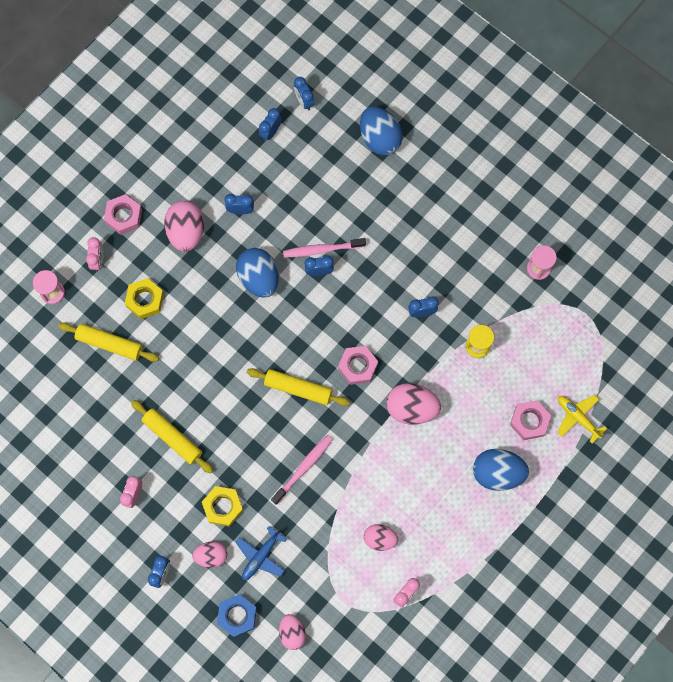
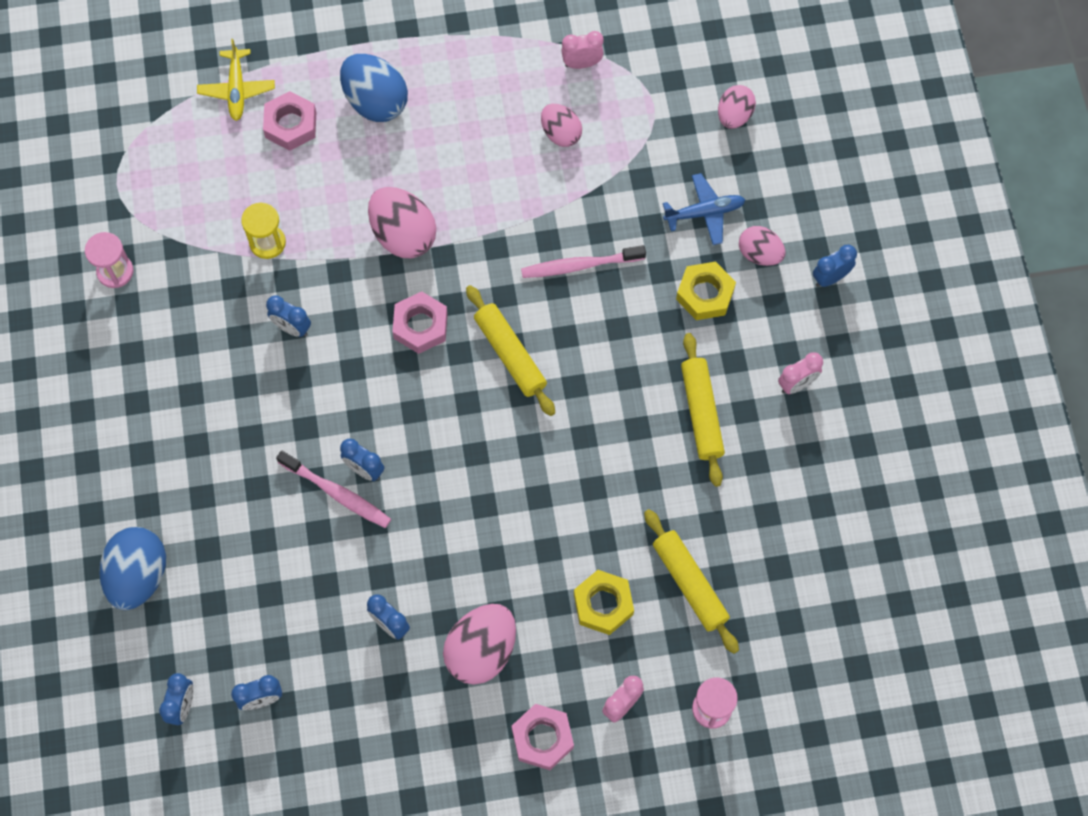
camera: 140 degrees left, 5 degrees down
(237, 616) = (780, 175): blue nut -> none
(259, 278) = (443, 519): blue egg -> none

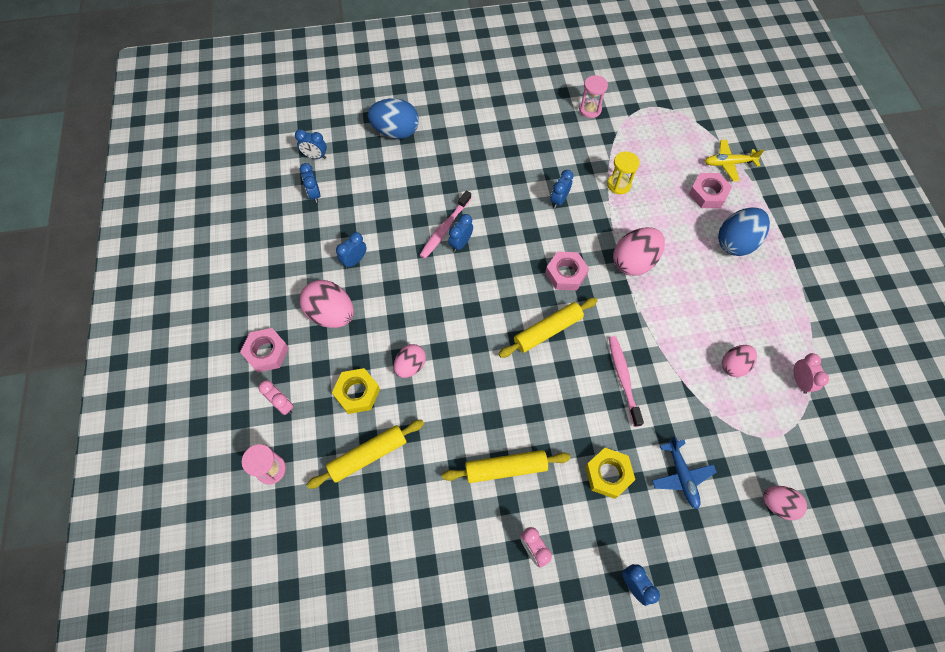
camera: 90 degrees right, 5 degrees down
(759, 254) = (649, 522): pink egg -> pink egg (410, 366)

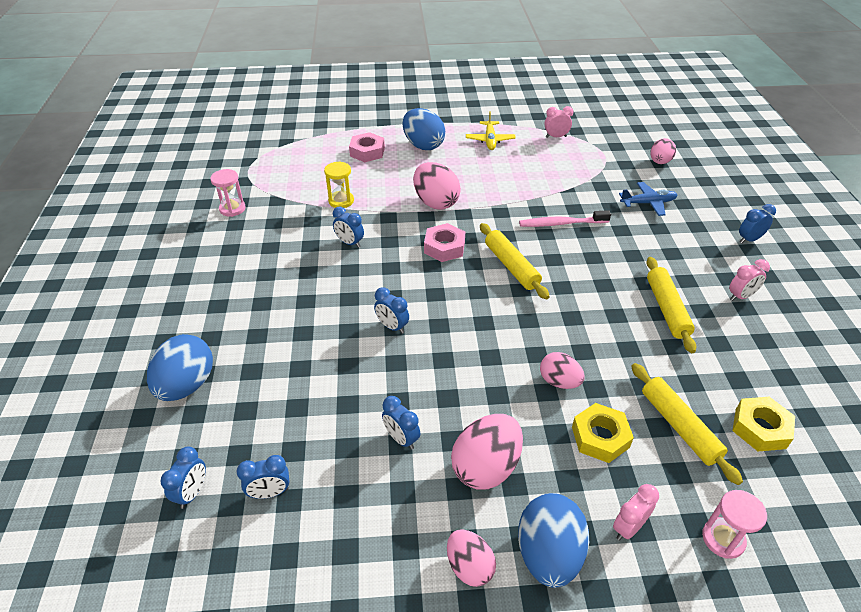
camera: 85 degrees left, 20 degrees down
(266, 352) = (548, 554): pink nut -> blue egg
(444, 229) = (367, 340): pink toothbrush -> none
(608, 474) = (656, 243): yellow nut -> yellow nut (760, 428)
(728, 163) = (336, 136): yellow plane -> yellow plane (490, 140)
(734, 365) = (544, 164): pink egg -> pink egg (469, 566)

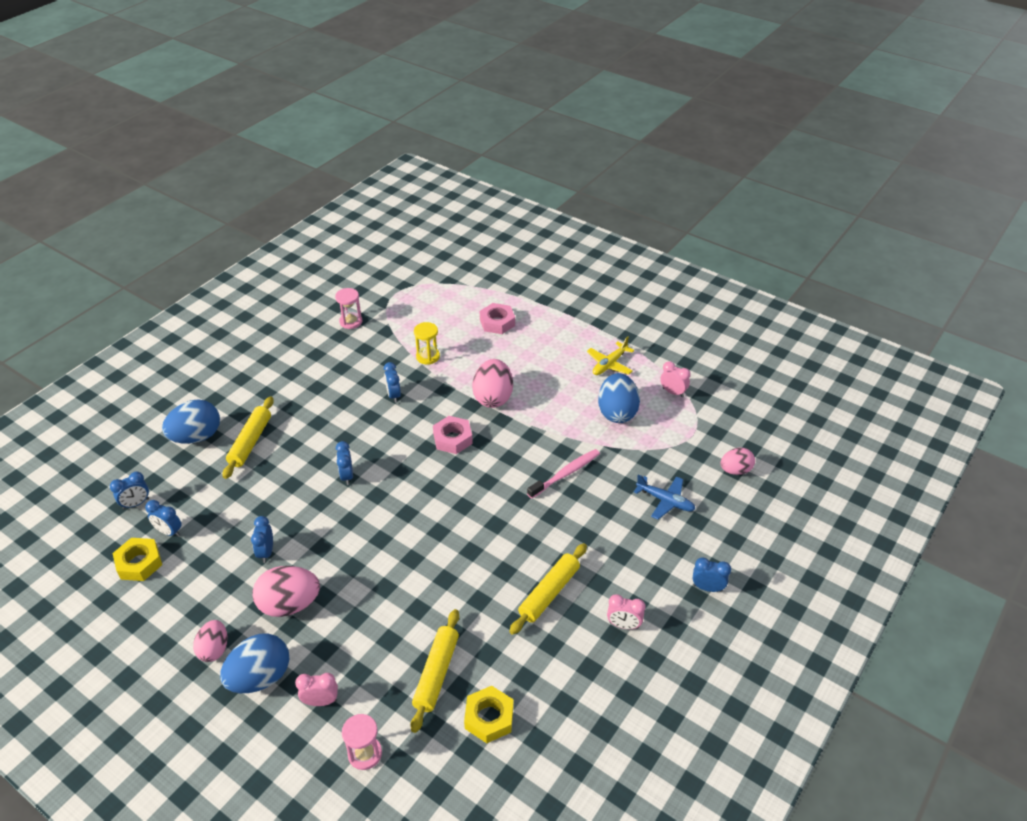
camera: 40 degrees right, 0 degrees up
(423, 145) = (548, 340): blue egg -> blue egg (617, 412)
(511, 266) = (480, 484): yellow rolling pin -> yellow rolling pin (250, 442)
(559, 382) = (401, 587): pink egg -> none
(561, 223) = (565, 474): pink toothbrush -> pink toothbrush turned 105 degrees clockwise
(600, 437) = (377, 640): yellow nut -> yellow nut (139, 563)

